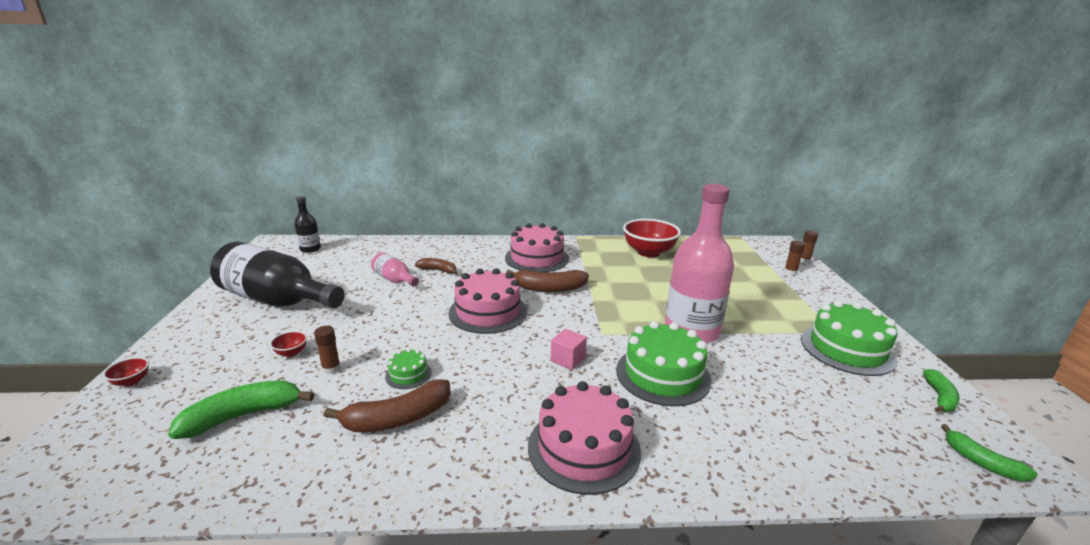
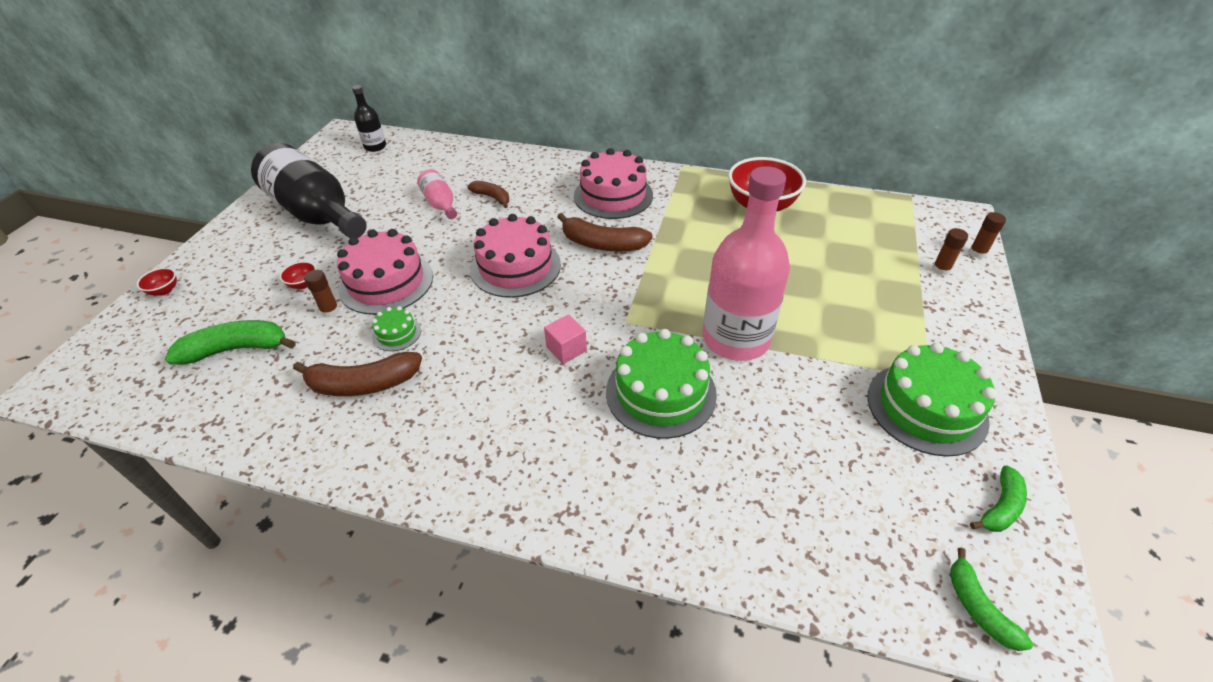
camera: 20 degrees right, 20 degrees up
(584, 448) = (519, 463): pink cake -> pink cake (386, 282)

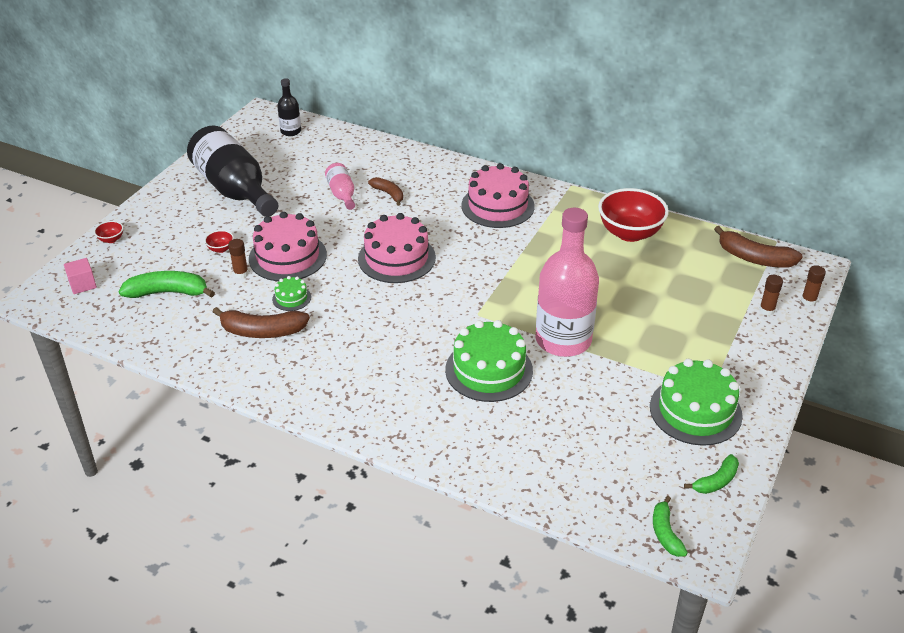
camera: 10 degrees right, 5 degrees down
(566, 349) = (423, 328): pink cube -> pink cube (82, 284)
(602, 244) = (475, 248): brown banana -> brown banana (754, 258)

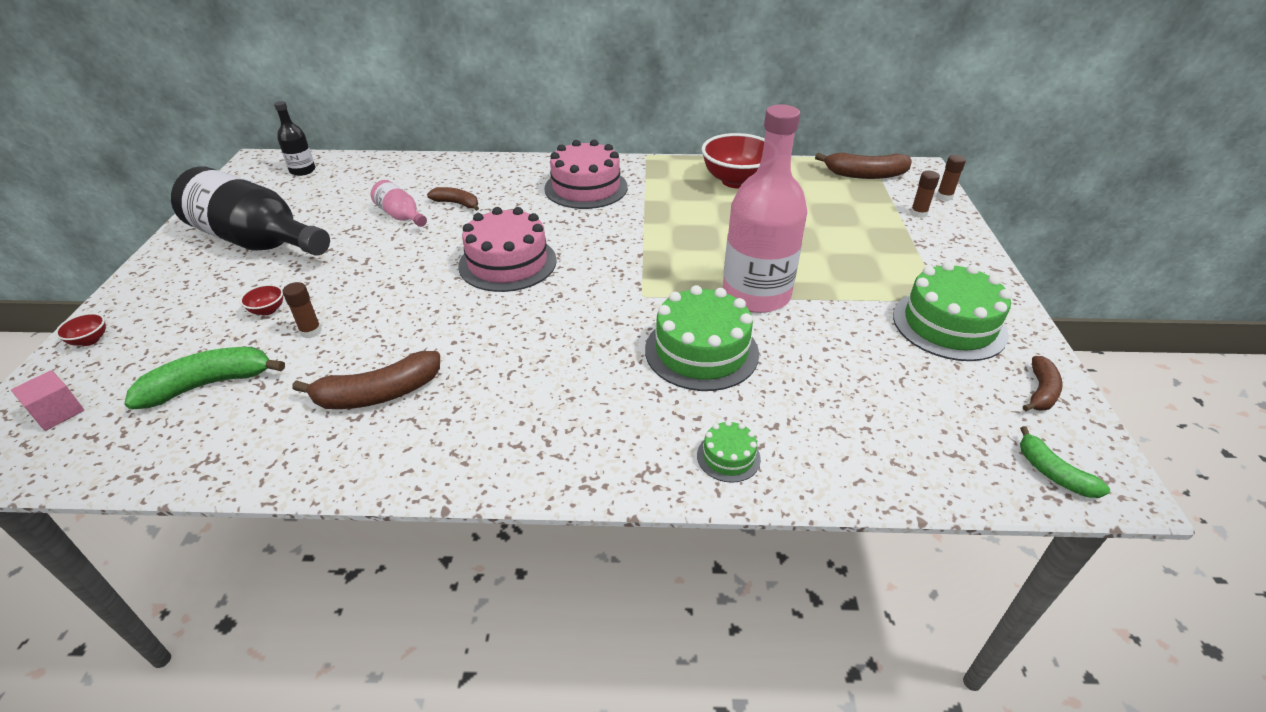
camera: 25 degrees left, 0 degrees up
(287, 256) = (367, 295): pink cake -> none
(291, 298) = (398, 341): green cake -> green cake (728, 457)
(716, 481) = (1040, 392): green banana -> brown banana

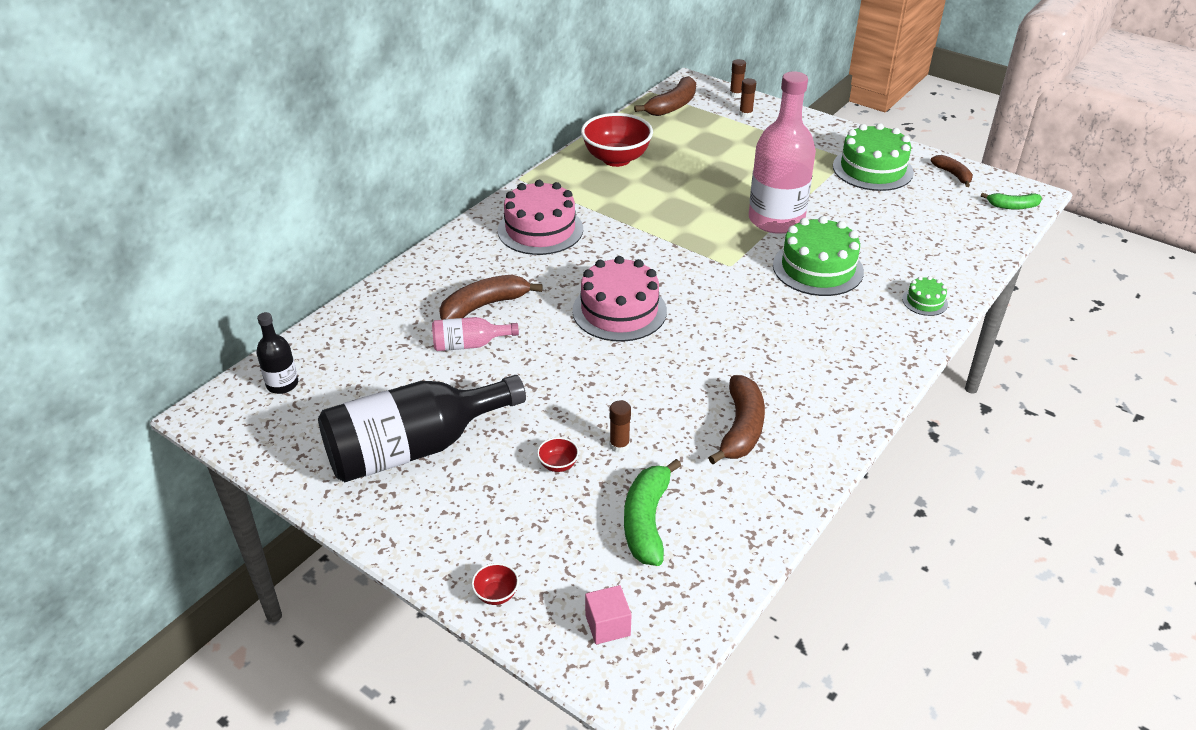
camera: 55 degrees left, 0 degrees up
(457, 203) = (484, 306): brown banana -> brown banana, size x1.64

